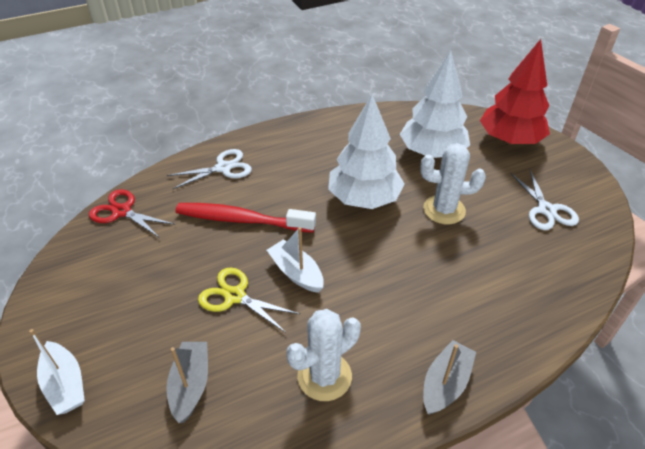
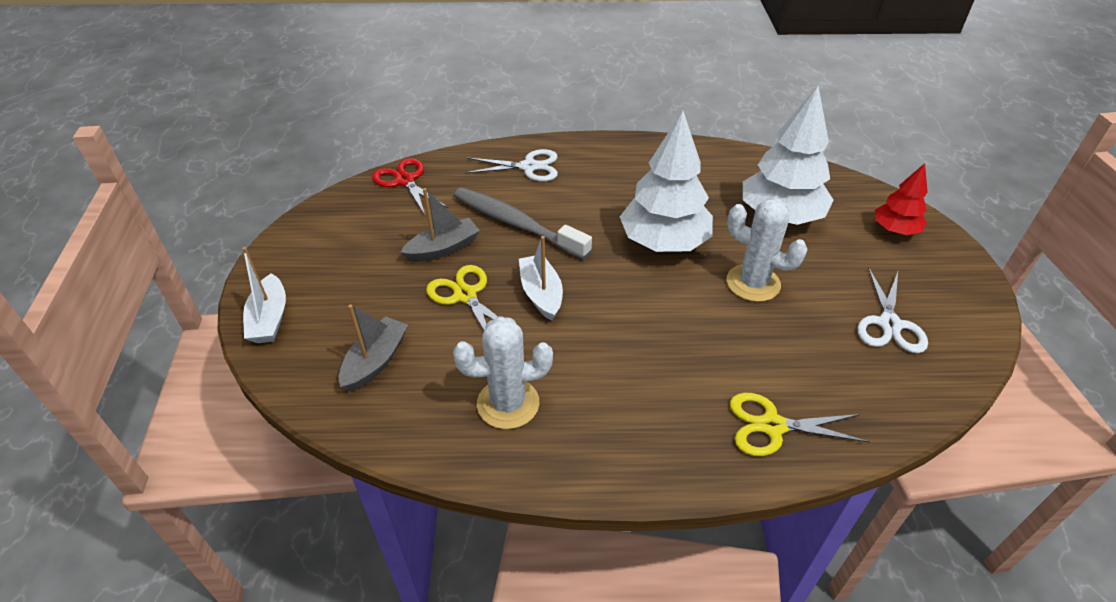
camera: 25 degrees right, 0 degrees up
(241, 220) = (516, 224): red toothbrush -> grey toothbrush
(445, 383) = (634, 462): grey boat -> grey boat (443, 248)
(509, 140) = (894, 230): red tree -> red tree, size x0.55
(520, 314) = (772, 426): none -> yellow scissors

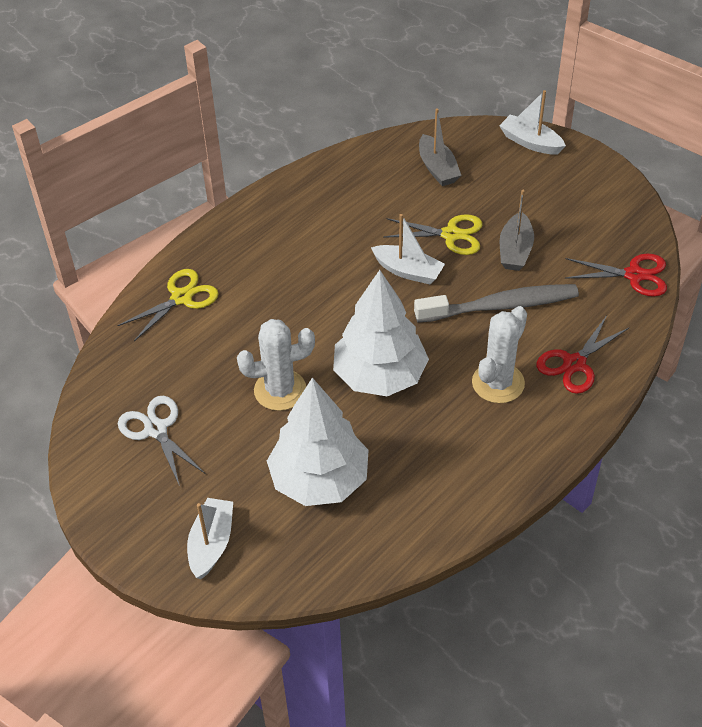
camera: 135 degrees right, 5 degrees up
(508, 403) = (338, 203): white cactus -> white cactus (498, 383)
(529, 167) = (574, 364): white scissors -> red scissors
(894, 230) = (211, 543): red tree -> white boat

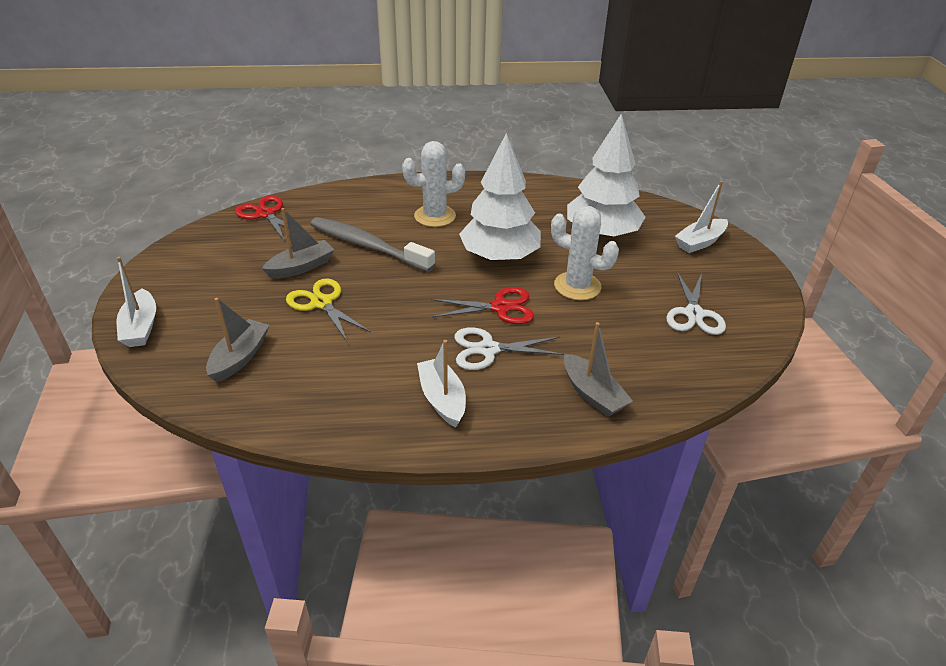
camera: 140 degrees left, 10 degrees down
(181, 298) = (592, 394): yellow scissors -> grey boat
(287, 282) = (488, 349): none -> white scissors
(408, 271) = (390, 300): white boat -> white boat (442, 399)
(574, 364) = (379, 201): red scissors -> red scissors (500, 307)

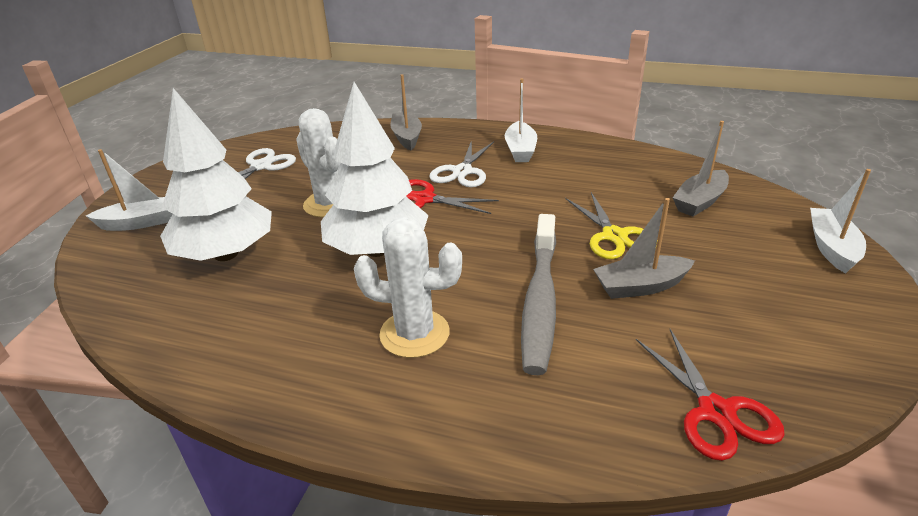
camera: 155 degrees left, 5 degrees down
(367, 246) = (540, 301): grey toothbrush -> grey toothbrush turned 45 degrees clockwise
(488, 349) = (462, 171): white scissors -> white scissors turned 90 degrees clockwise

